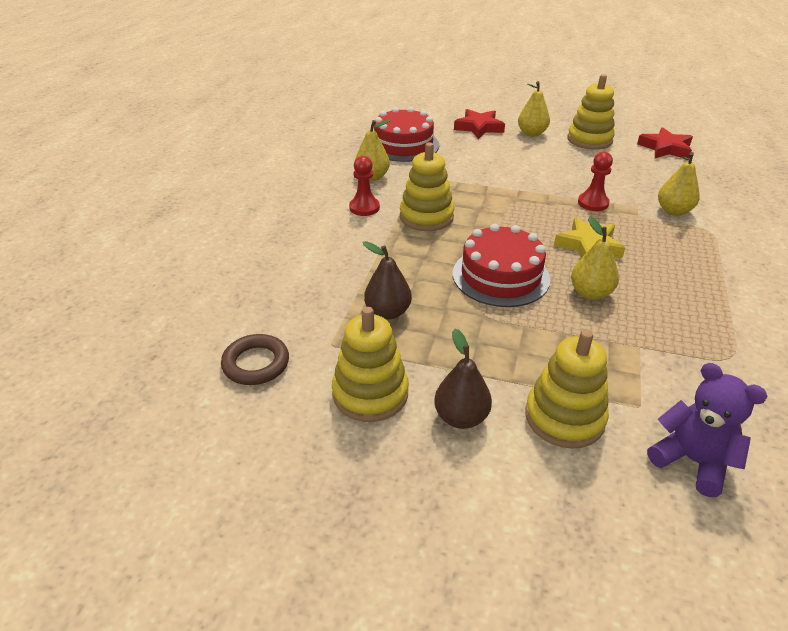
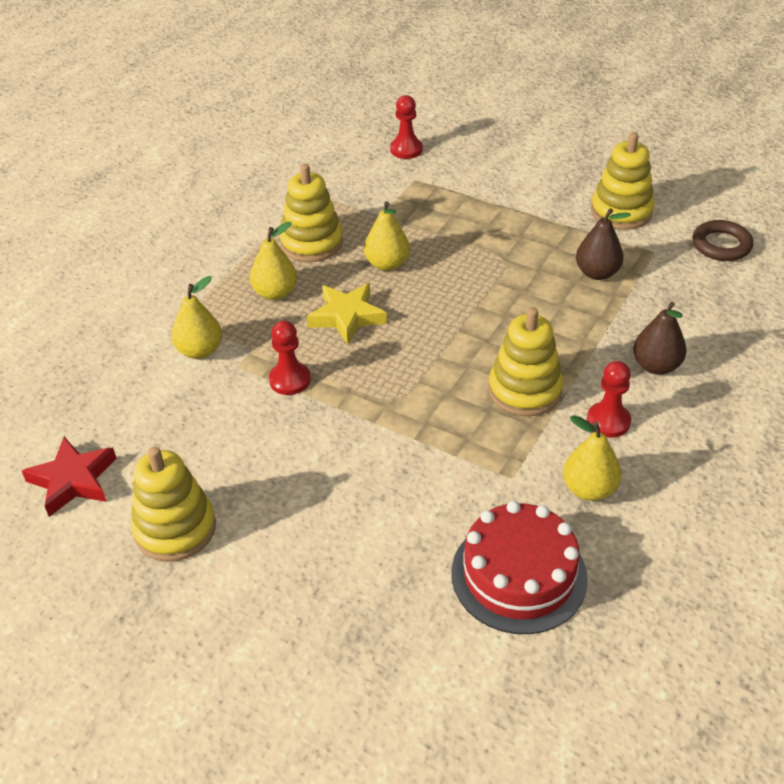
camera: 165 degrees left, 5 degrees up
(461, 417) = (553, 189): brown pear -> brown pear (656, 366)
(479, 127) = (352, 611): red star -> none
(500, 276) = (467, 294): red cake -> none
(531, 133) = (263, 570): yellow pear -> yellow pear (275, 293)
(564, 417) = (476, 180): yellow stacking toy -> yellow stacking toy (312, 243)
(692, 461) = (406, 149): purple teddy bear -> red pawn

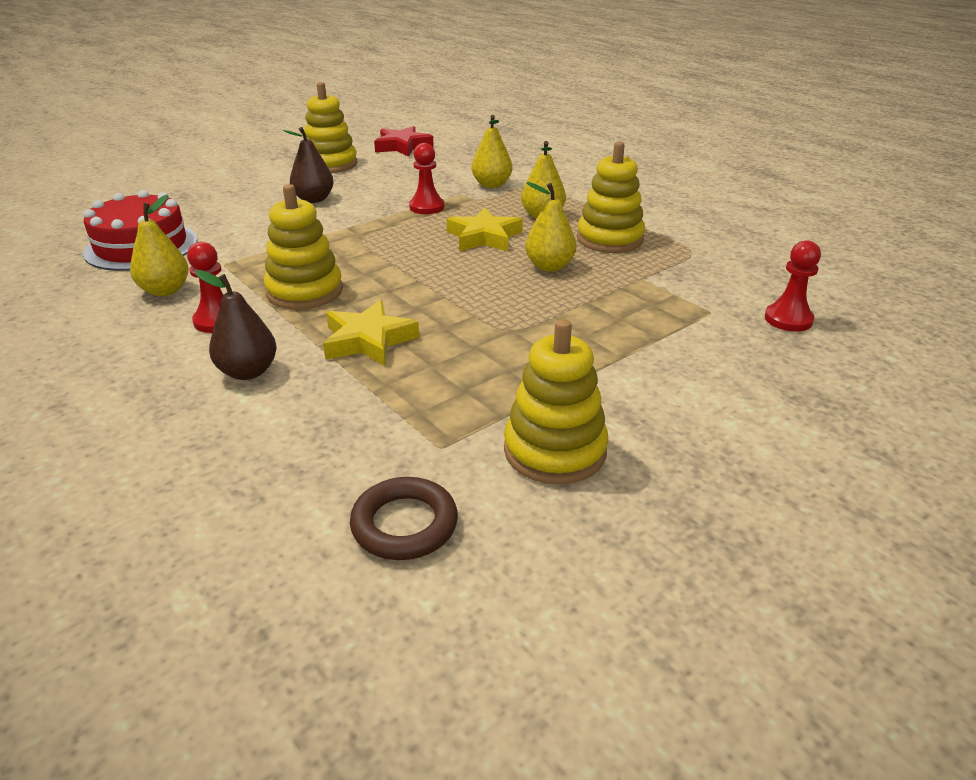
camera: 110 degrees right, 10 degrees down
(570, 322) = (368, 340): none -> yellow star
(597, 273) = (435, 384): brown pear -> brown pear (314, 199)

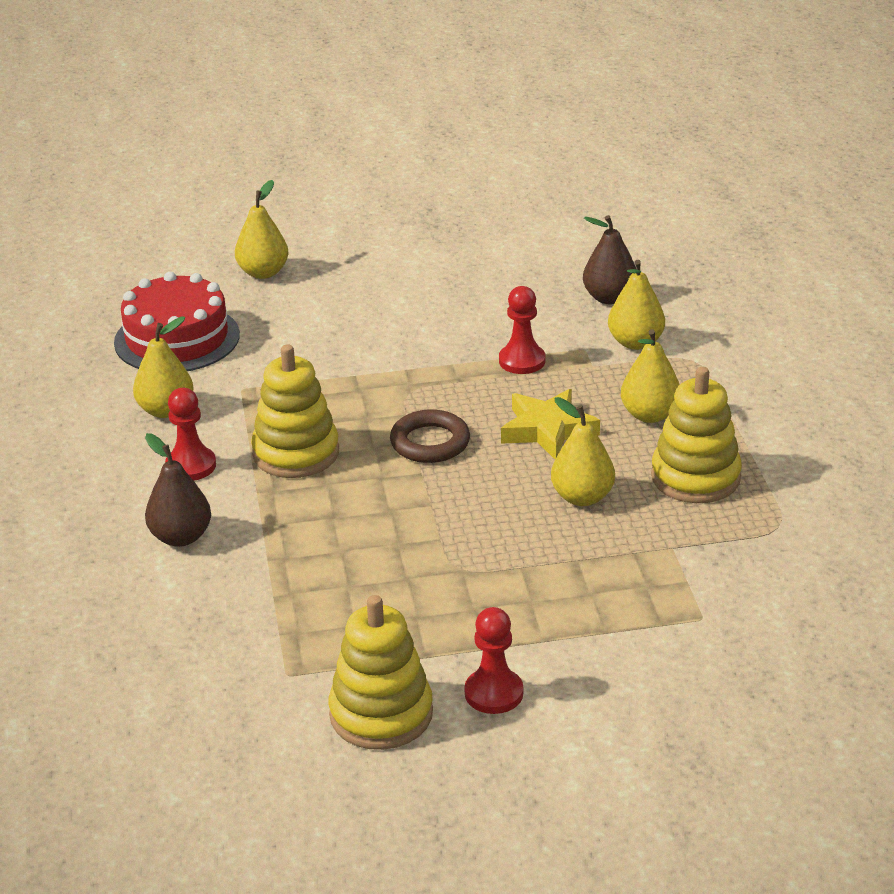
camera: 30 degrees right, 0 degrees up
(186, 199) = (263, 273): none -> yellow pear
(314, 199) = (401, 312): brown pear -> brown pear (609, 298)
(330, 164) = (464, 251): yellow stacking toy -> none
(368, 340) = (312, 536): yellow star -> none
(403, 146) = (582, 238): red star -> none
(404, 524) = (204, 731): brown ring -> brown ring (430, 442)
(788, 319) = (780, 657): red pawn -> red pawn (494, 693)

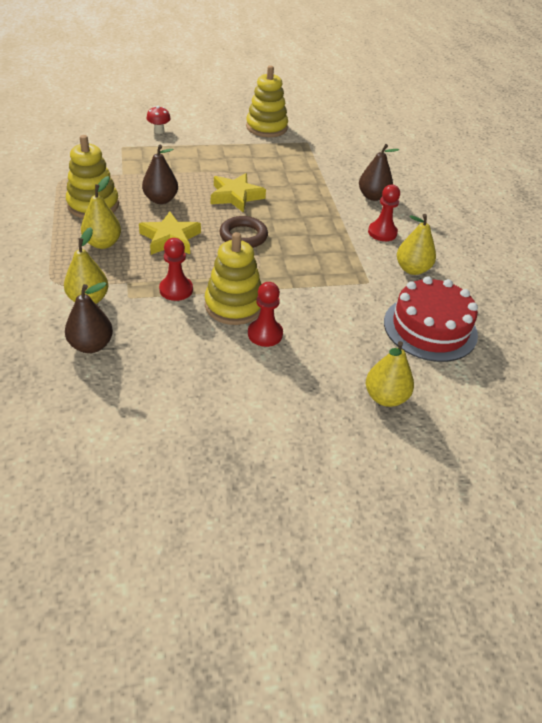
camera: 175 degrees right, 10 degrees up
(296, 453) = (323, 235): yellow stacking toy -> yellow stacking toy (234, 305)
(446, 515) = (236, 196): none -> yellow star
(494, 693) = (220, 130): red pawn -> red pawn (265, 334)
(582, 497) = (161, 199): yellow pear -> brown pear
(637, 674) = (159, 131): none -> red mushroom

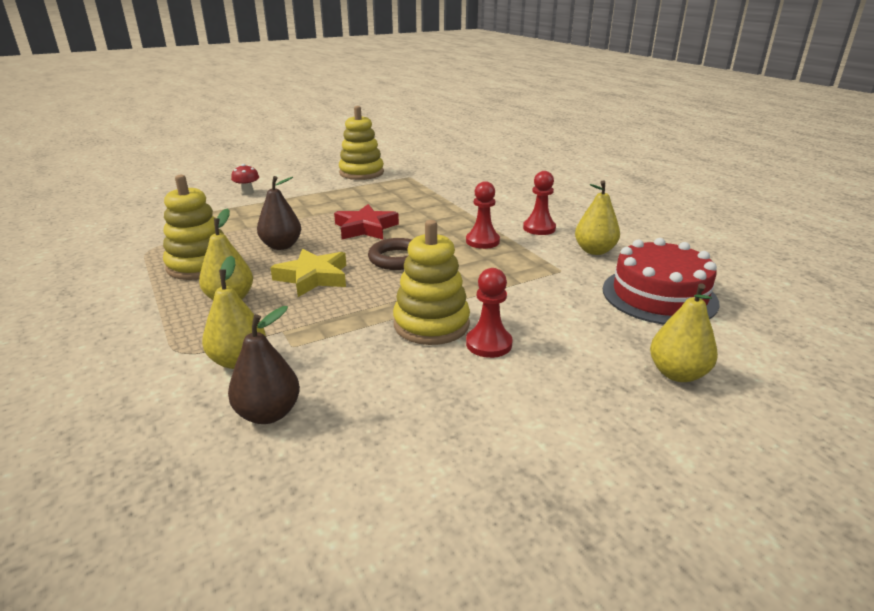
camera: 15 degrees left, 15 degrees down
(176, 289) = (350, 324): red pawn -> red pawn (482, 241)
(236, 196) = (365, 228): yellow star -> red star
(373, 196) = (506, 203): brown pear -> none

